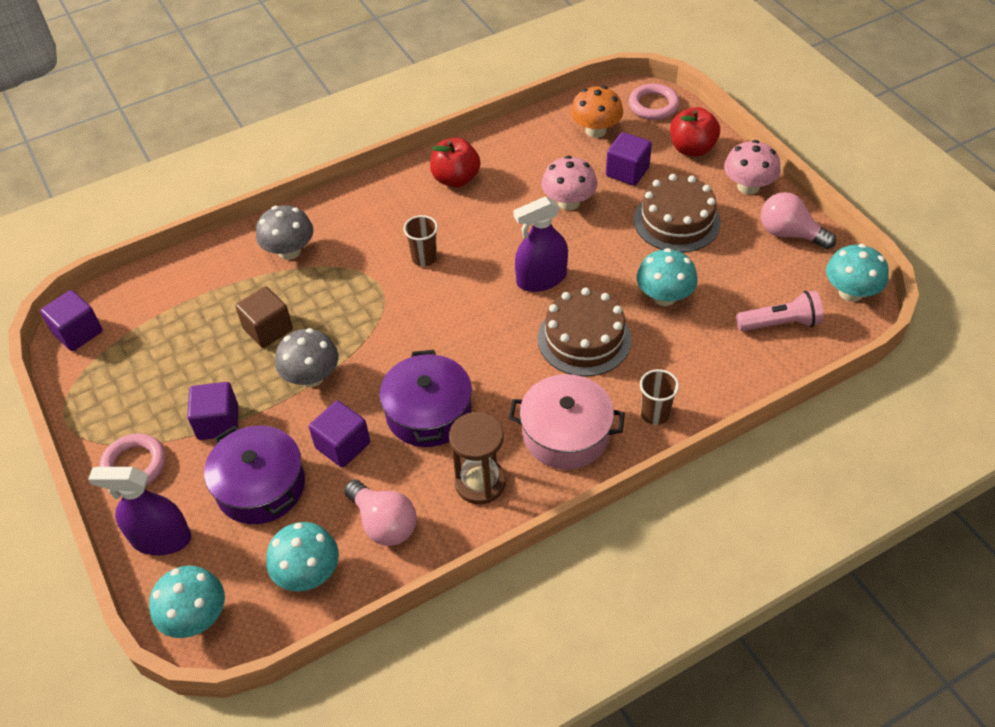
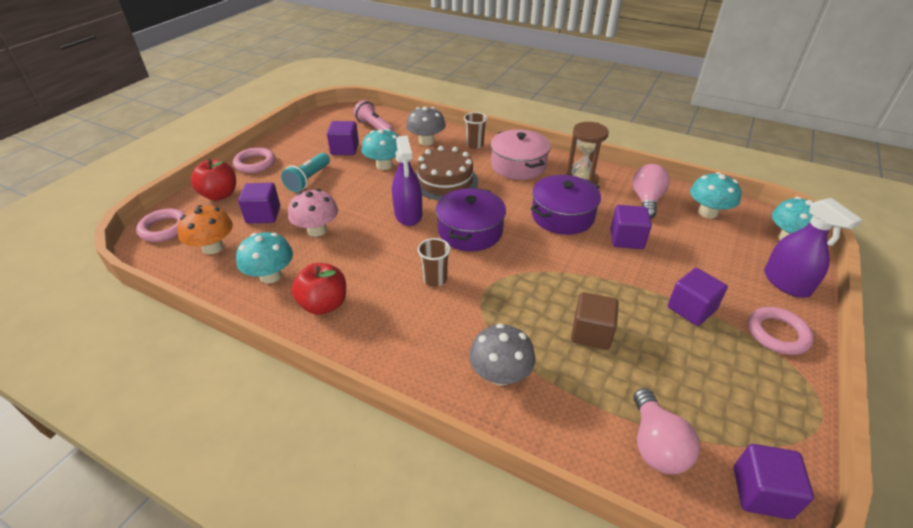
camera: 125 degrees left, 10 degrees down
(260, 486) = (697, 259): purple pot -> purple pot (470, 231)
(311, 377) = (600, 281): grey mushroom -> grey mushroom (426, 141)
(541, 279) = (408, 214): purple spray bottle -> purple spray bottle turned 45 degrees clockwise
(676, 221) = (308, 179): brown cake -> turquoise flashlight
(733, 273) = (345, 149): none -> purple cube
(748, 186) = (255, 163): pink mushroom -> pink ring
(789, 234) = (295, 140): pink light bulb -> pink light bulb (655, 445)
(850, 292) = (333, 115): turquoise mushroom -> turquoise mushroom (271, 276)

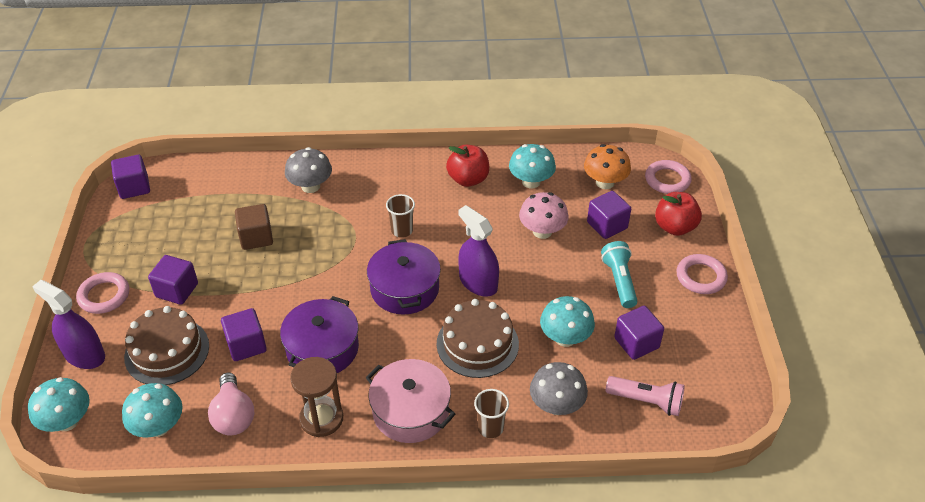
camera: 150 degrees right, 5 degrees up
(655, 445) = (198, 187): pink light bulb -> none
(701, 258) = (167, 351): none -> brown cake

